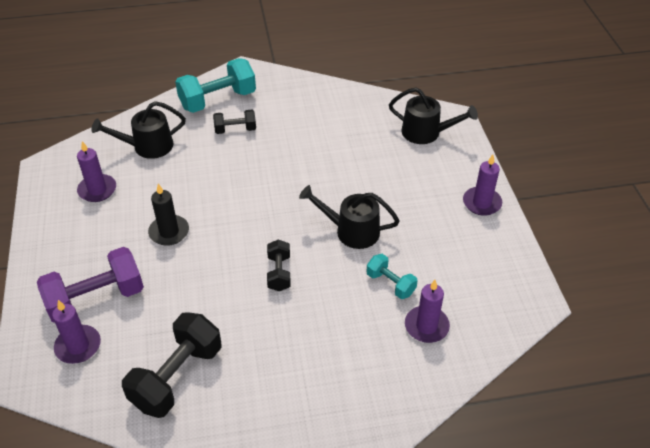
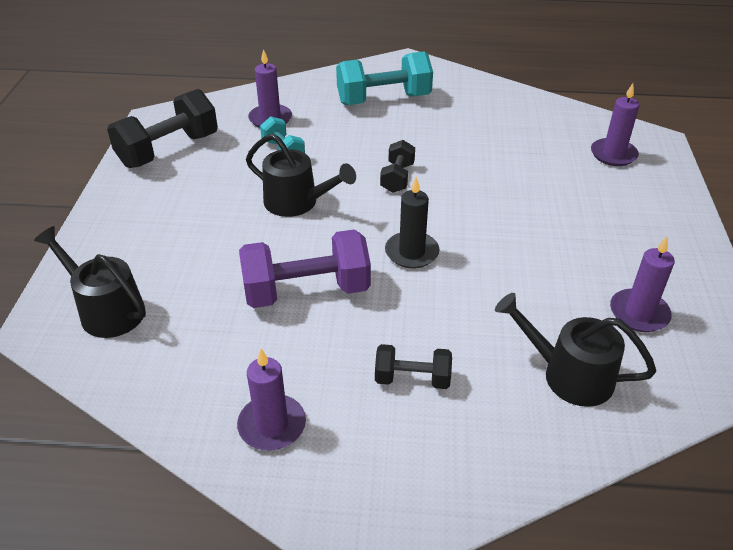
camera: 165 degrees left, 5 degrees down
(96, 299) = (605, 187): purple dumbbell -> purple dumbbell (306, 291)
(148, 146) = (569, 375): black watering can -> black watering can turned 150 degrees counterclockwise
(169, 232) = (525, 239): black candle -> black candle (411, 252)
(177, 377) = (512, 122): black dumbbell -> black dumbbell (168, 150)
(218, 100) = (435, 457): turquoise dumbbell -> turquoise dumbbell (383, 100)
(481, 203) = (121, 204): purple candle -> purple candle (272, 425)

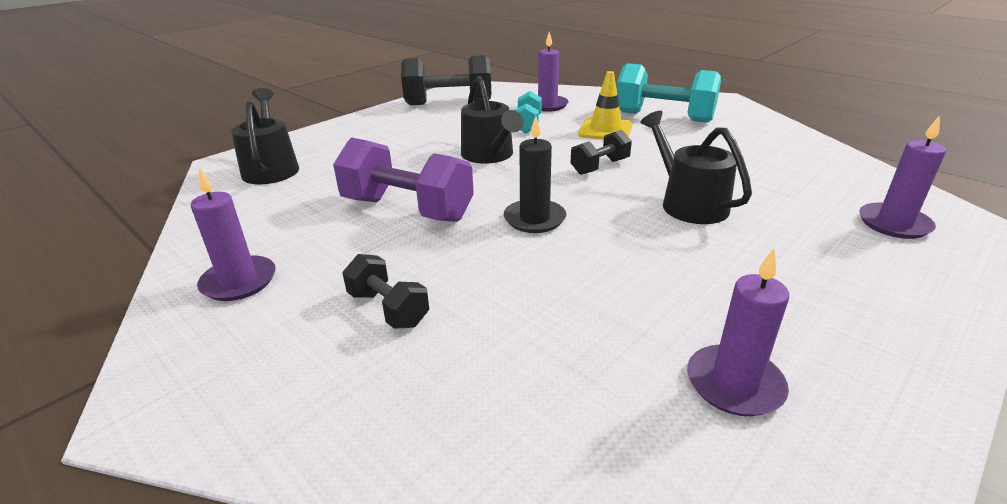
camera: 40 degrees right, 10 degrees down
(355, 133) = (605, 130): none -> yellow traffic cone
(569, 375) = (549, 396): black watering can -> black watering can (688, 203)

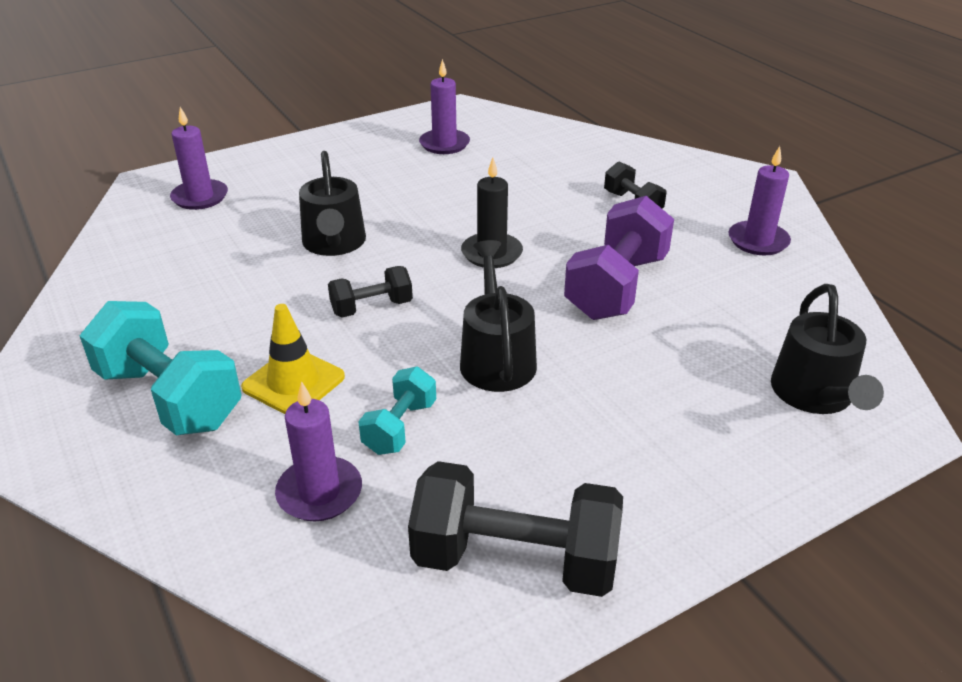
camera: 165 degrees left, 5 degrees up
(407, 209) = (616, 287): purple dumbbell -> purple dumbbell turned 75 degrees clockwise

